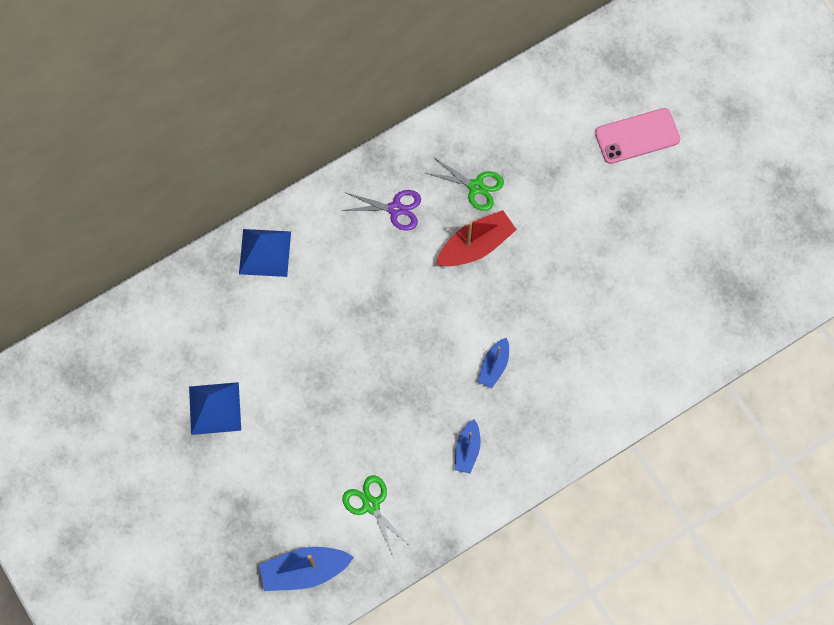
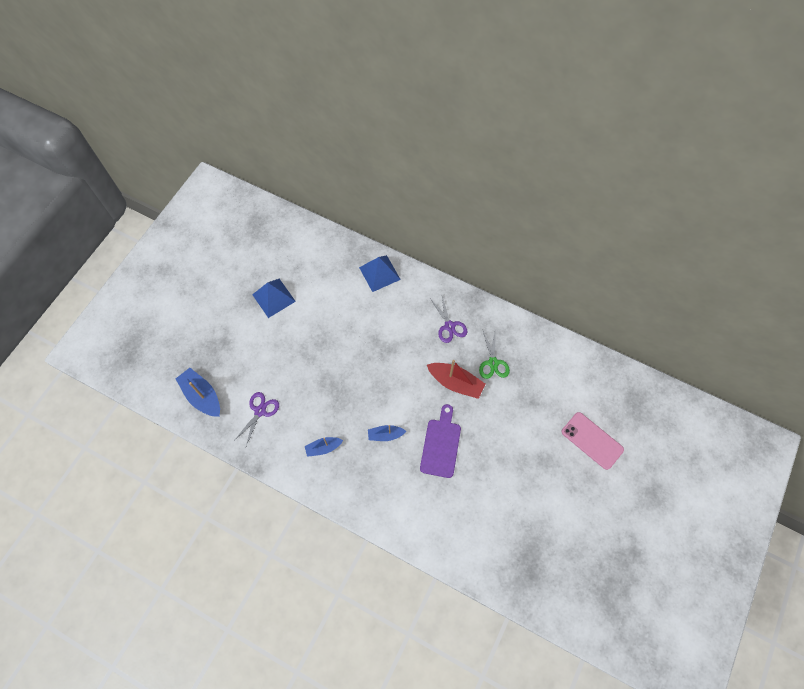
camera: 60 degrees right, 5 degrees down
(371, 505) = (260, 411): green scissors -> purple scissors
(544, 307) = (441, 445): none -> purple cutting board

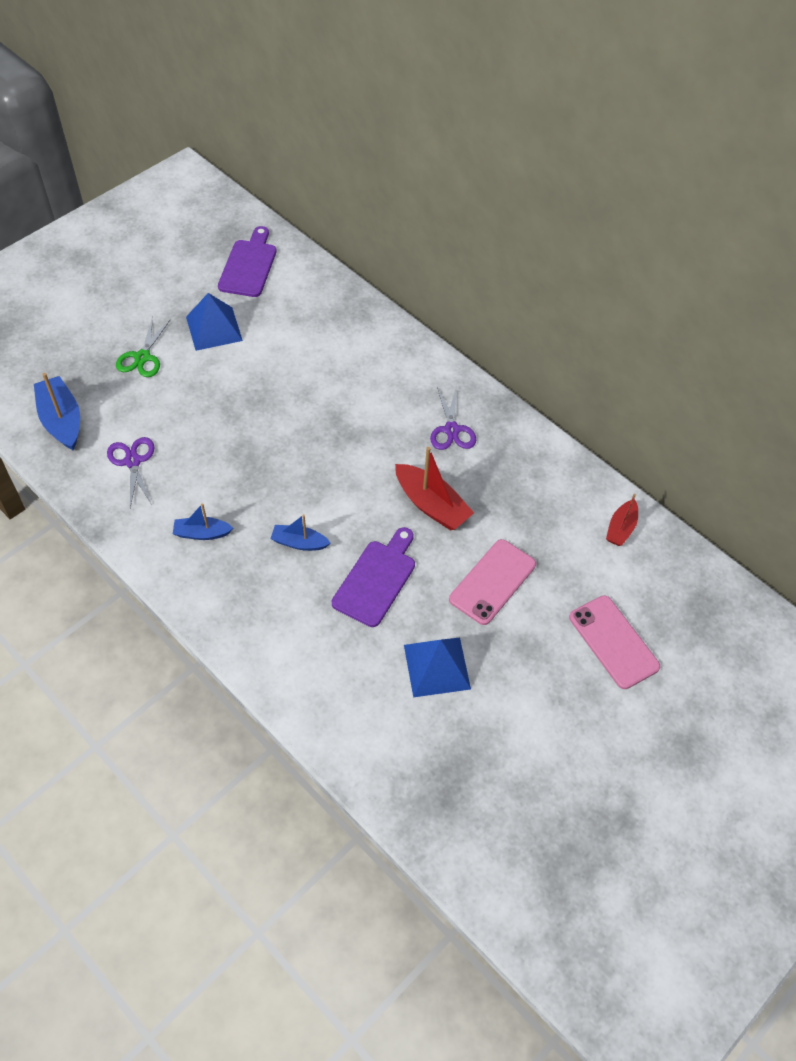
camera: 15 degrees right, 10 degrees down
(260, 411) = (133, 461): purple scissors -> purple scissors turned 60 degrees counterclockwise
(278, 243) = (249, 265): none -> purple cutting board
(379, 273) = (376, 337): blue pyramid -> blue pyramid (436, 667)
(493, 362) = (498, 494): green scissors -> green scissors (142, 357)
(509, 423) = (492, 582): none -> pink phone
(572, 363) = (621, 528): none -> red boat

